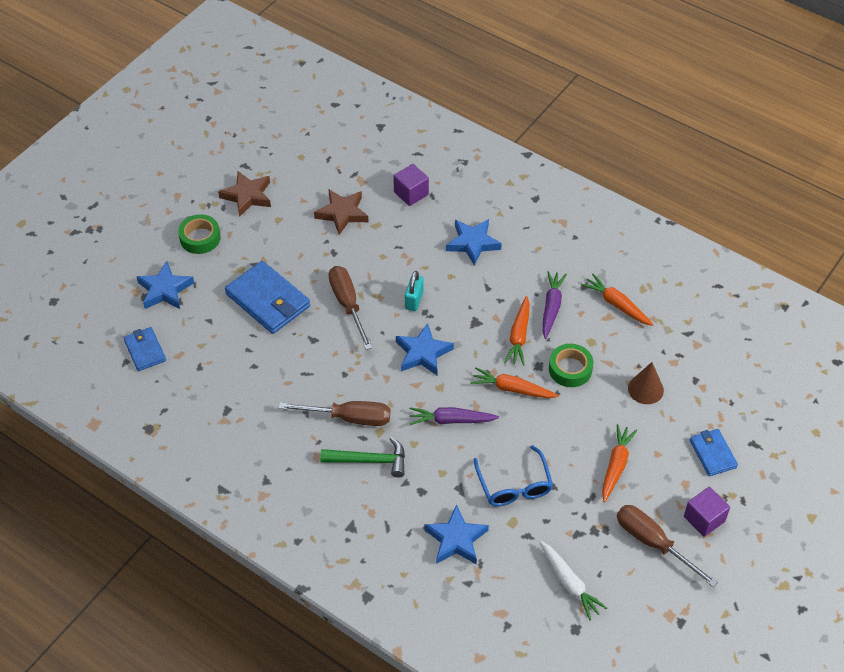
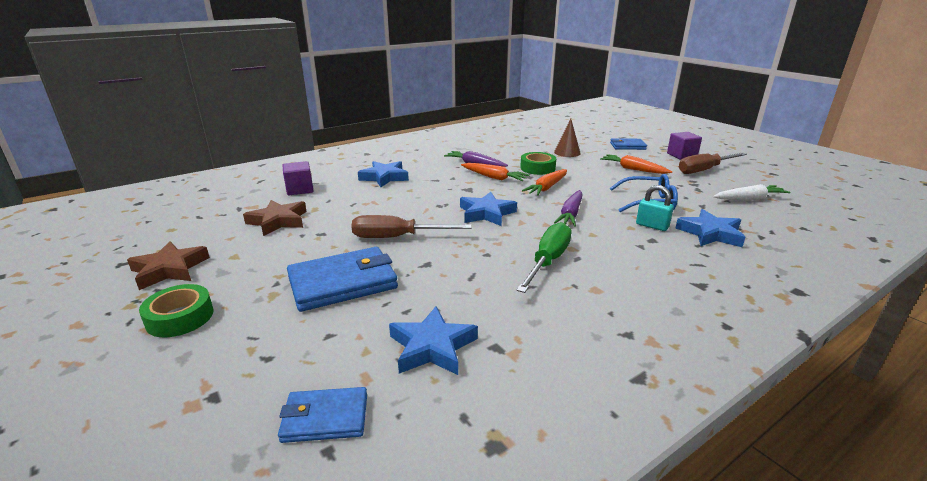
camera: 70 degrees left, 25 degrees down
(165, 290) = (228, 369): blue star -> blue star (432, 347)
(349, 418) = (548, 261): brown screwdriver -> green screwdriver
(369, 460) = (609, 259): green hammer -> none
(414, 300) = (422, 207): turquoise padlock -> turquoise padlock (652, 226)
(616, 304) = (488, 148): orange carrot -> none

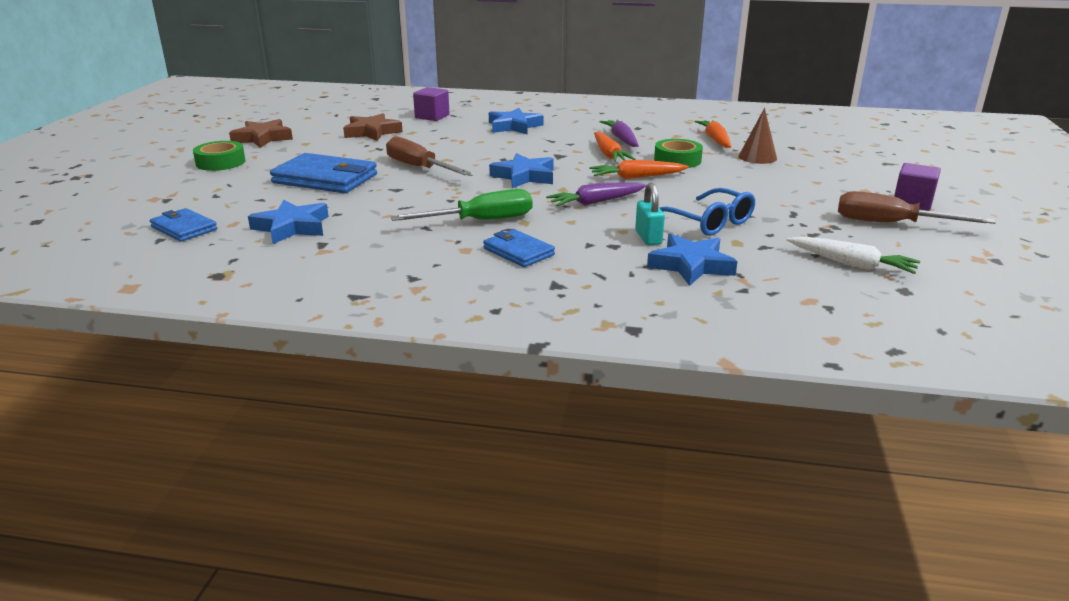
camera: 45 degrees right, 0 degrees up
(627, 146) = (863, 173): blue wallet -> blue wallet (518, 252)
(633, 169) = (790, 194): orange carrot -> orange carrot (715, 140)

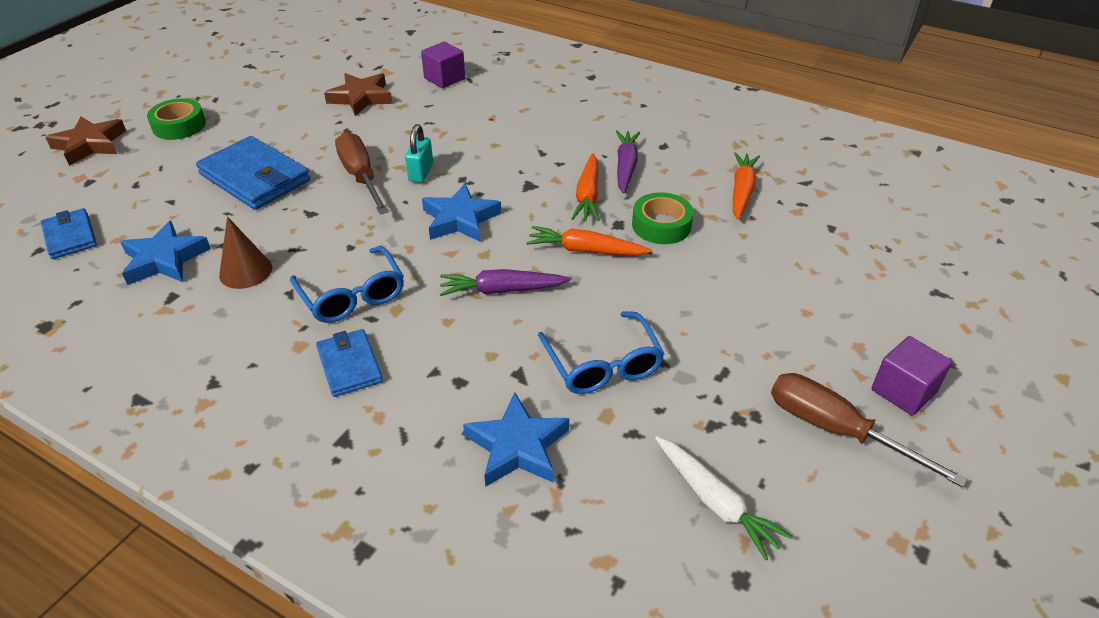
camera: 20 degrees right, 15 degrees up
(262, 138) = (247, 89): brown star -> brown star (90, 145)
(481, 221) = (352, 296): green screwdriver -> blue glasses
(514, 126) = (520, 115): blue star -> none
(648, 238) = (509, 377): turquoise padlock -> turquoise padlock (421, 173)
(757, 157) = (768, 241): brown cone -> brown cone (246, 271)

